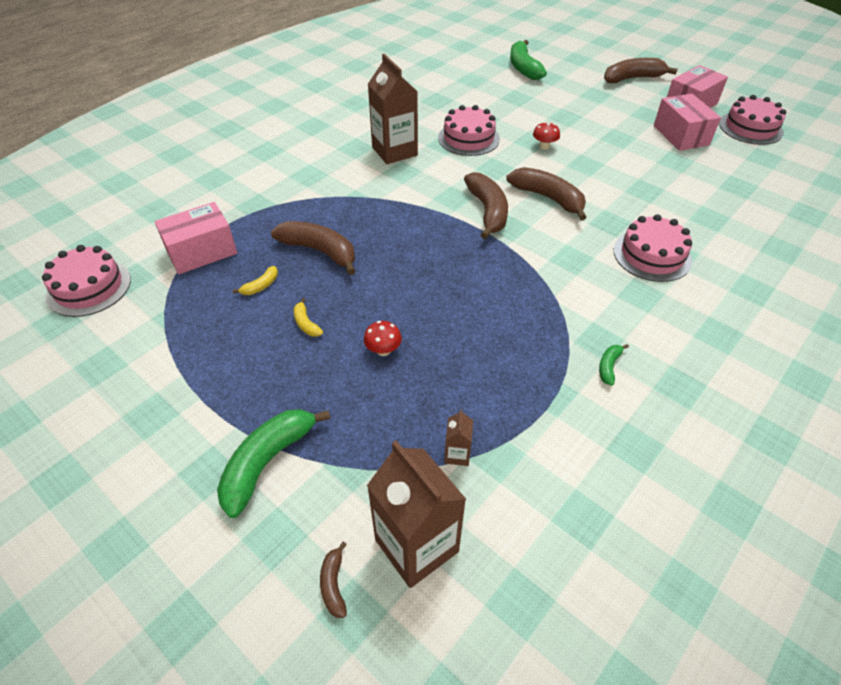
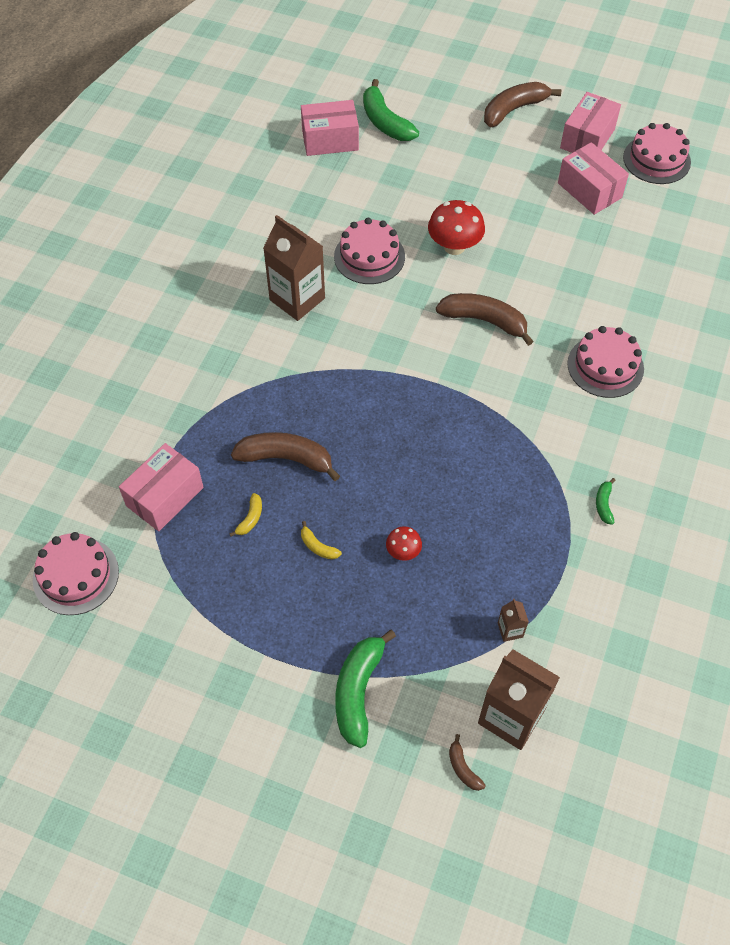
camera: 20 degrees left, 10 degrees up
(475, 70) = (330, 140): none -> pink box
(488, 211) = (431, 356): brown banana -> none
(544, 146) = (454, 246): red mushroom -> red mushroom, size x1.86

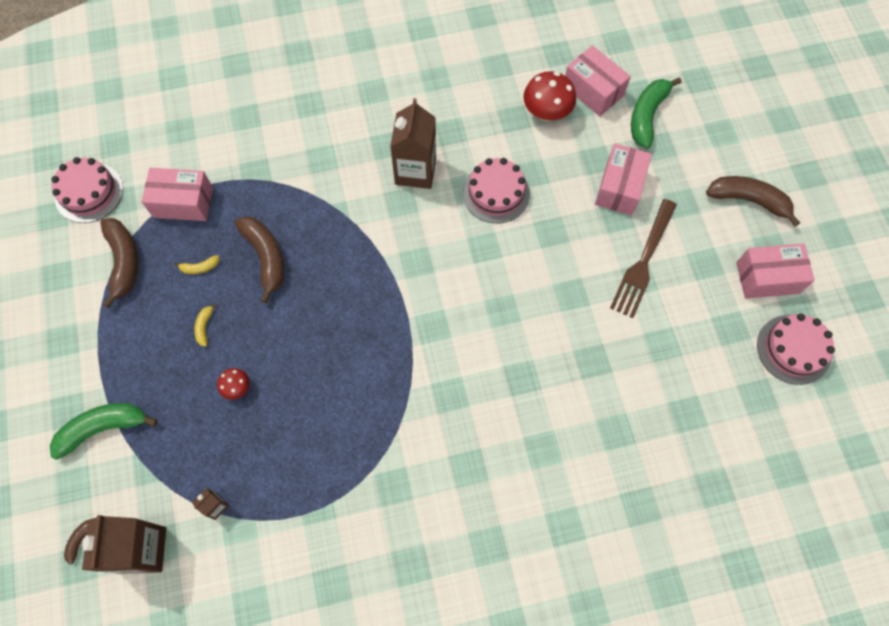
camera: 55 degrees right, 10 degrees up
(454, 246) = (556, 247): red mushroom -> red mushroom (546, 112)
(484, 321) = (496, 315): brown banana -> brown banana (124, 262)
(513, 200) = (643, 261): none -> brown fork
(589, 190) = (706, 314): pink box -> pink box (619, 187)
(604, 504) = (377, 513): green banana -> none
(605, 366) = (519, 436): pink cake -> none

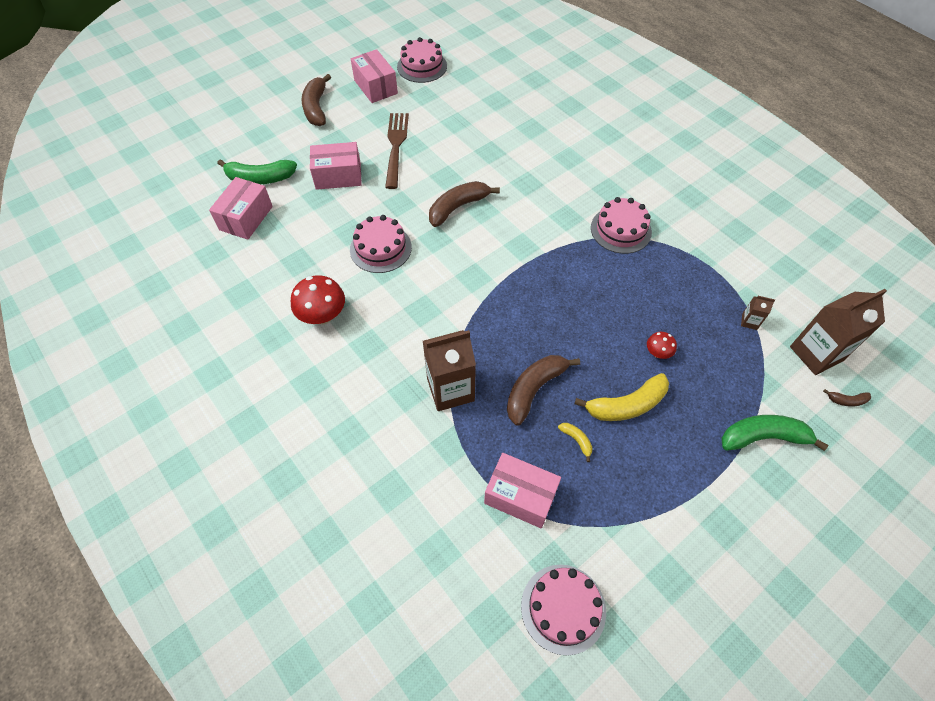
camera: 115 degrees left, 10 degrees down
(103, 428) = (763, 437): green banana -> green banana turned 135 degrees clockwise
(124, 262) = (614, 516): brown banana -> brown banana (458, 207)
(183, 202) = (520, 496): pink box -> pink box turned 45 degrees counterclockwise
(204, 327) = (626, 405): yellow banana -> yellow banana, size x2.15
(402, 445) = (621, 230): none -> pink cake
(415, 171) = (386, 311): brown carton -> brown carton (450, 390)
(546, 112) = (282, 241): red mushroom -> red mushroom (323, 315)
(643, 261) = (396, 147): brown fork -> brown fork turned 90 degrees counterclockwise

